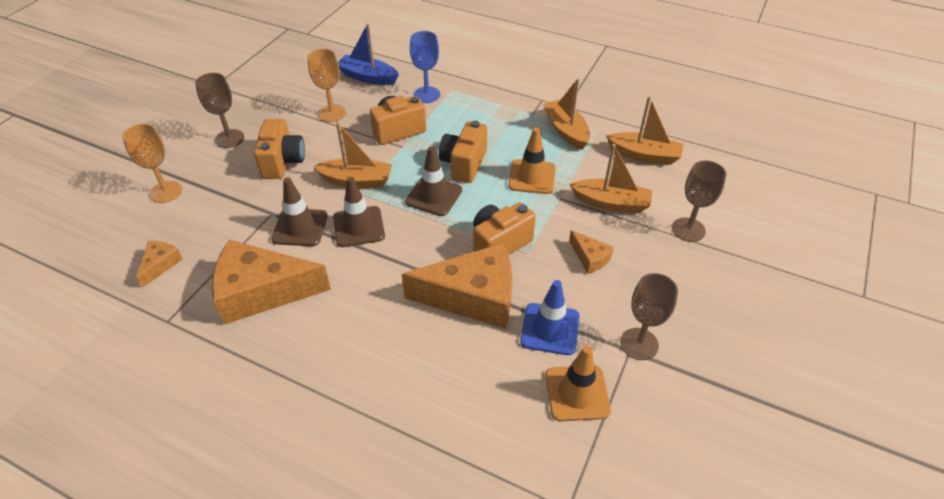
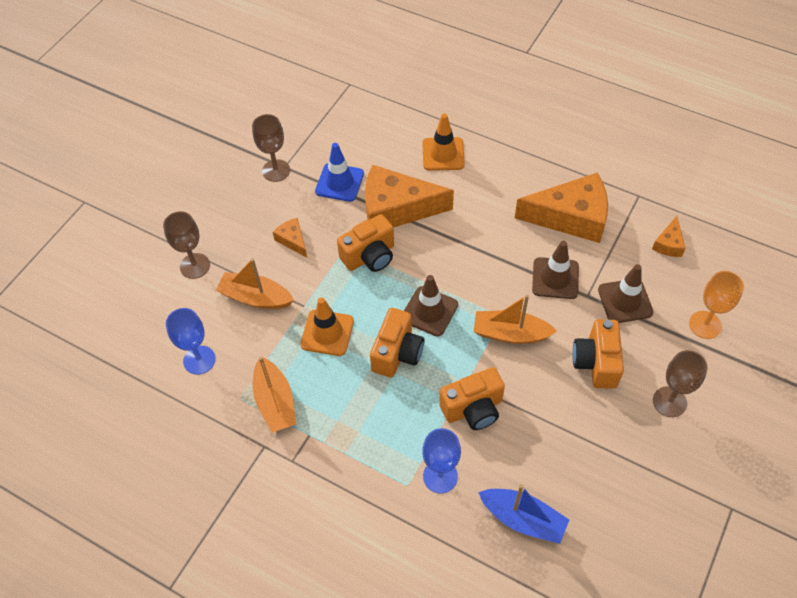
camera: 175 degrees left, 10 degrees up
(332, 113) = (557, 443): orange goblet -> none
(359, 227) = (500, 277): brown traffic cone -> brown traffic cone (625, 301)
(577, 393) = (330, 140): orange traffic cone -> orange traffic cone (443, 154)
(644, 155) = (199, 360): orange boat -> blue goblet

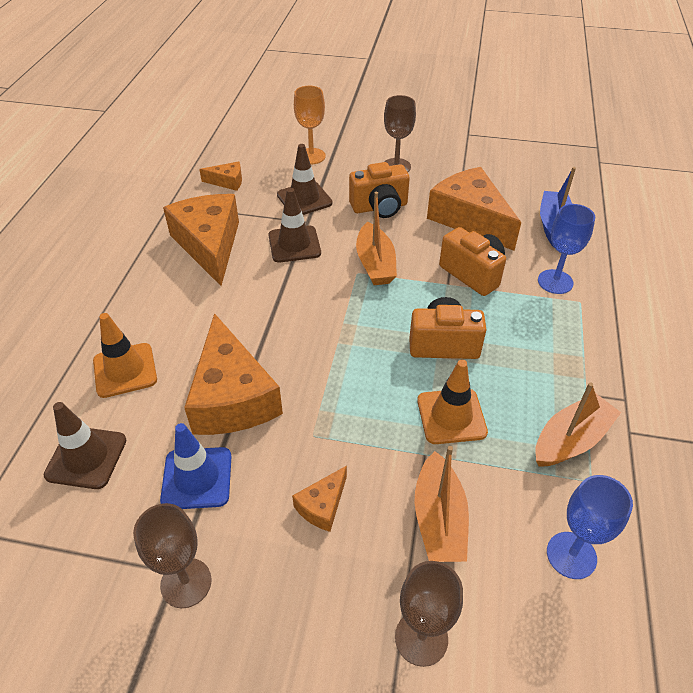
camera: 110 degrees left, 10 degrees down
(370, 256) = (319, 404): orange camera -> none
(429, 311) = (376, 329): brown traffic cone -> brown traffic cone (86, 457)
(556, 439) = (470, 219): none -> orange cheese

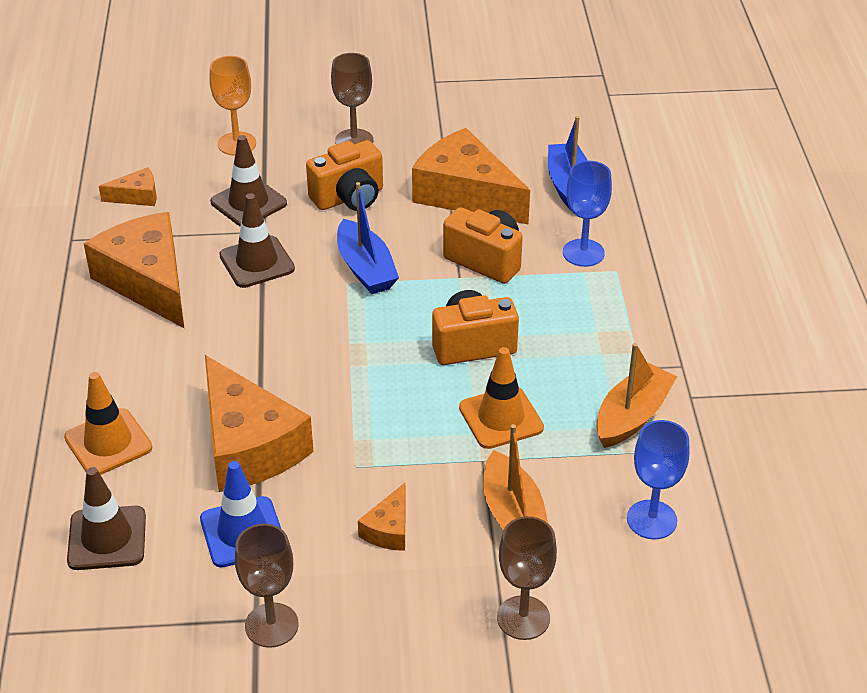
camera: 15 degrees left, 5 degrees down
(375, 264) = (365, 268): orange boat -> blue boat

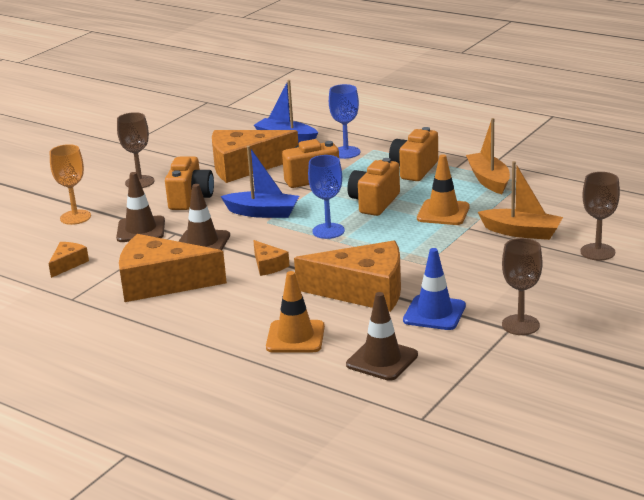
camera: 50 degrees left, 15 degrees down
(389, 529) = (488, 269): orange cheese -> orange cheese (268, 265)
(594, 334) = (414, 170): none -> orange camera
(651, 520) = (568, 199): blue goblet -> blue goblet (328, 231)

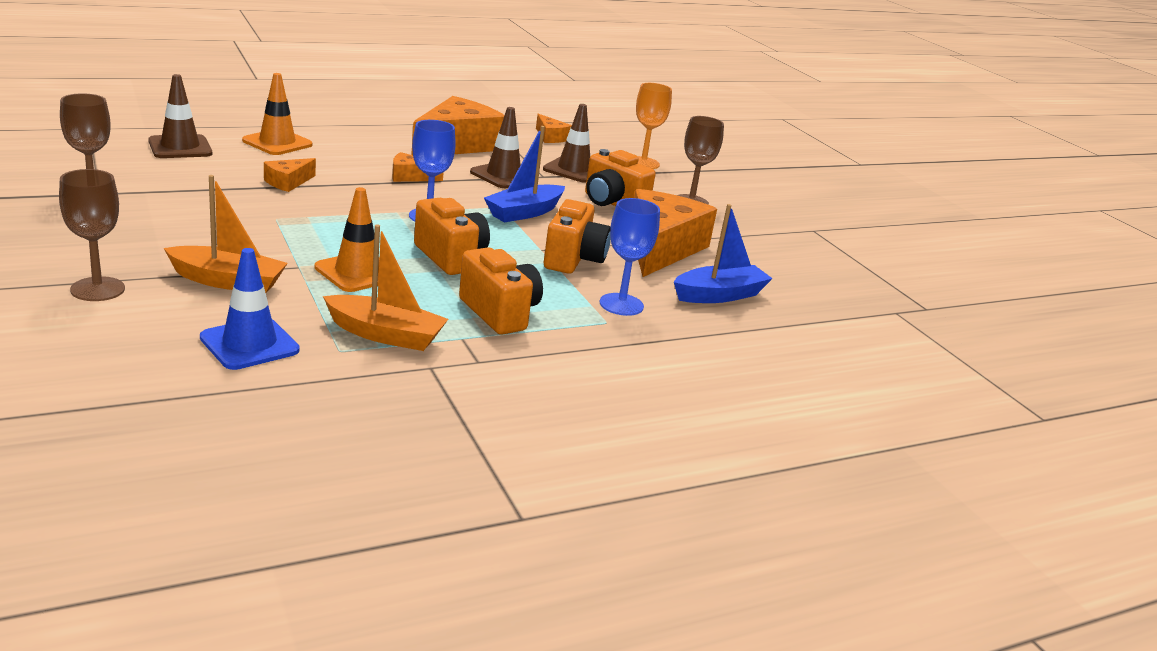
camera: 115 degrees right, 0 degrees up
(363, 291) = (288, 182): orange cheese -> orange cheese, size x0.46
(434, 313) = (192, 185): blue traffic cone -> blue traffic cone (249, 344)
(521, 232) = (228, 281): orange boat -> orange boat turned 135 degrees counterclockwise

